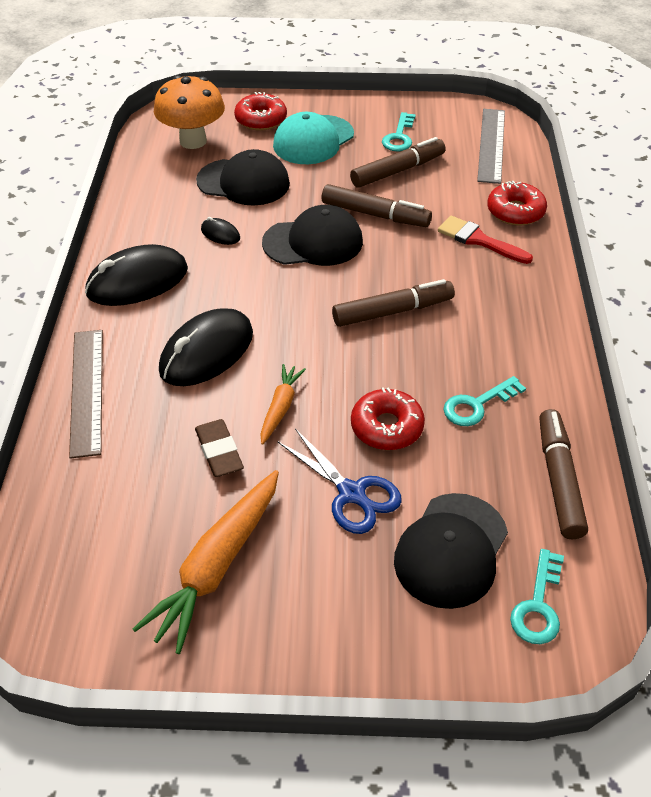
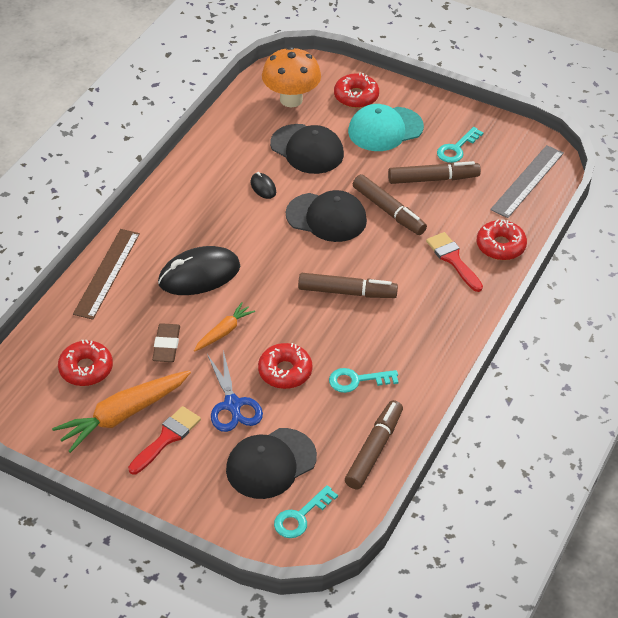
camera: 25 degrees right, 0 degrees up
(128, 523) = (86, 369): none -> red donut
(137, 281) = (183, 205): black mouse -> none
(295, 573) = (167, 438): none -> red brush

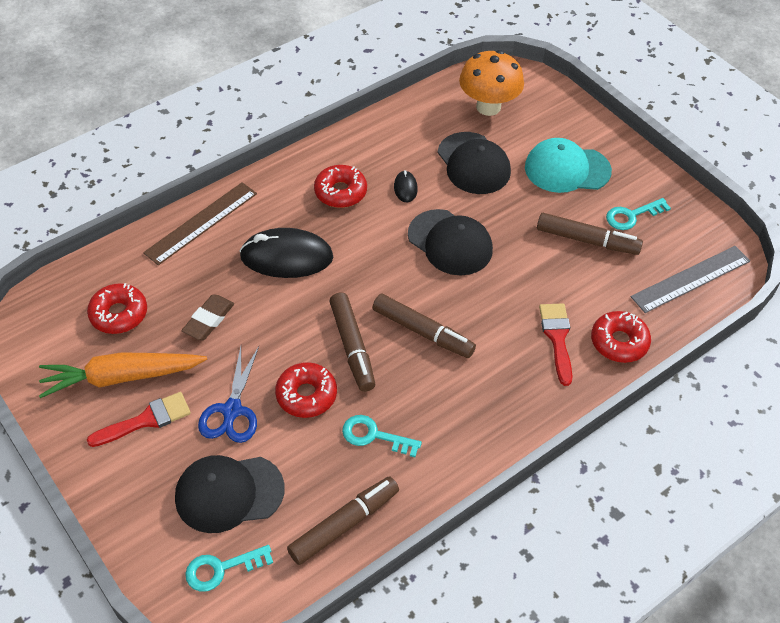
camera: 25 degrees right, 5 degrees up
(224, 332) = (272, 327): orange carrot -> none
(356, 96) = (556, 125): red donut -> red donut (340, 192)
(388, 210) = (519, 258): brown marker -> brown marker (352, 346)

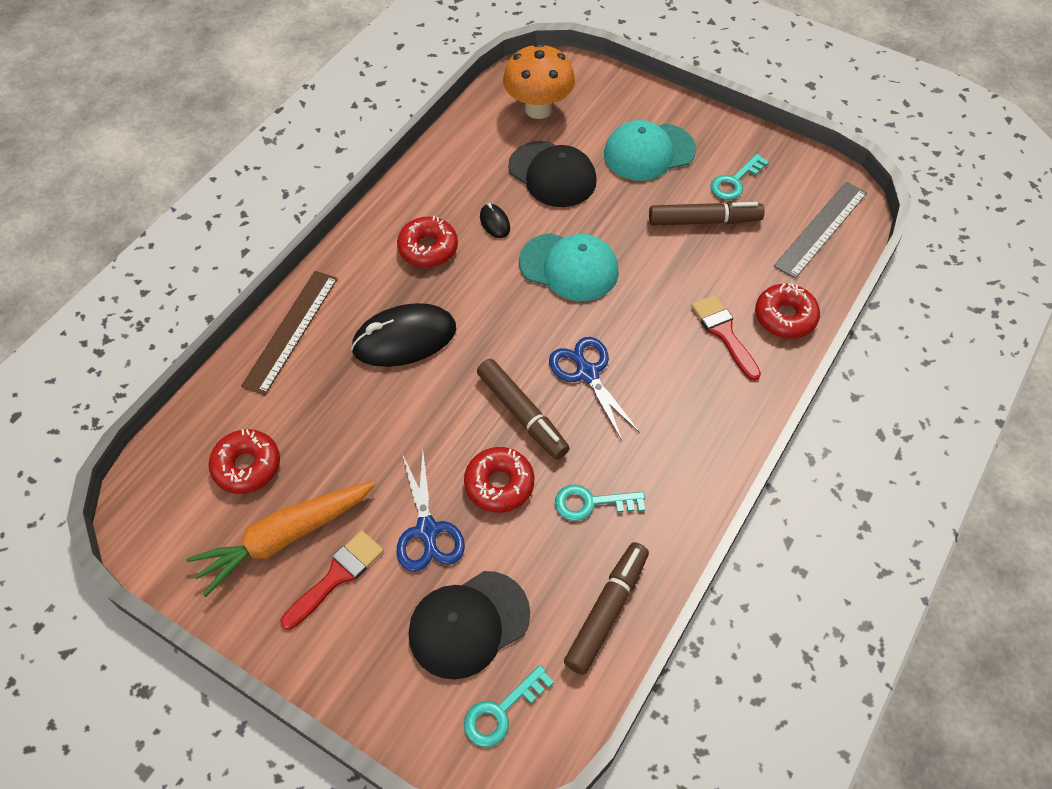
camera: 20 degrees left, 5 degrees up
(208, 320) = (352, 438): brown eraser -> none
(422, 331) = (586, 372): brown marker -> blue scissors
(450, 242) = (569, 267): black cap -> turquoise cap

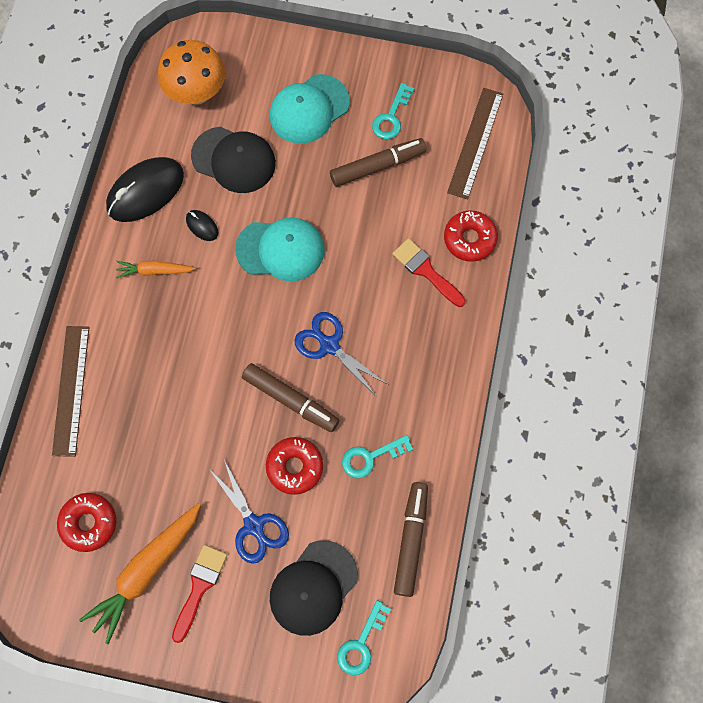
camera: 20 degrees left, 15 degrees up
(404, 339) = (169, 365): black mouse -> black mouse (145, 191)
(428, 248) = (155, 271): red donut -> orange carrot
(821, 229) = (475, 143): grey ruler -> brown ruler

